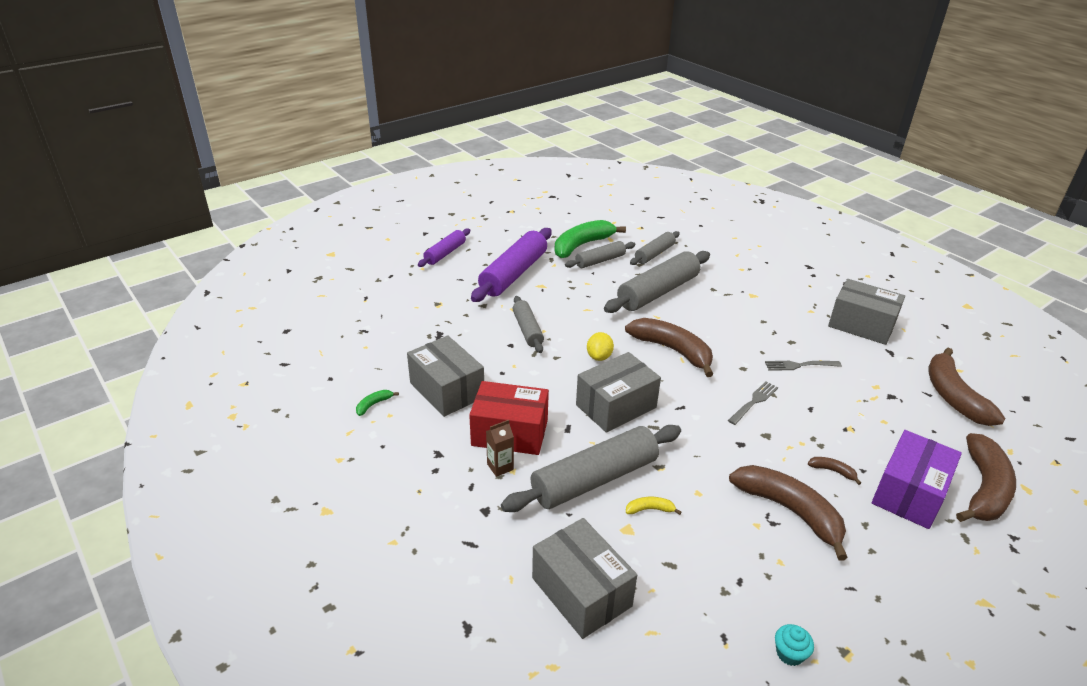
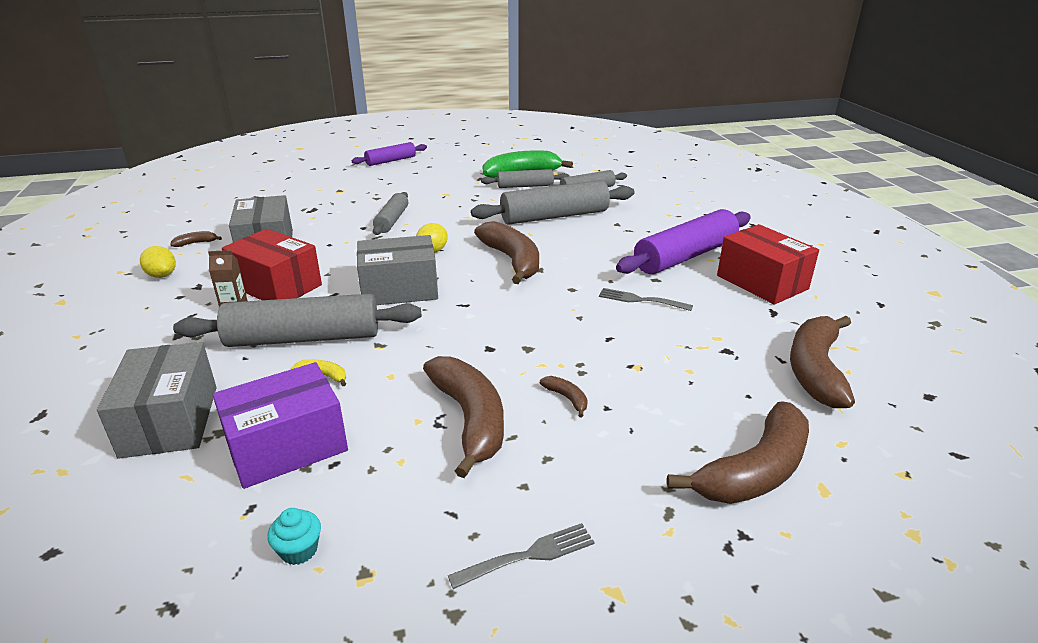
camera: 25 degrees right, 5 degrees down
(373, 404) = (196, 243): green banana -> brown banana
(388, 452) = (162, 275): none -> yellow lemon
(514, 274) = (432, 182): purple rolling pin -> purple rolling pin (685, 256)
(754, 402) = (548, 318): grey fork -> grey fork (527, 556)
(861, 325) = (762, 282): grey box -> red box
(909, 493) = (641, 445): purple box -> purple box (287, 446)

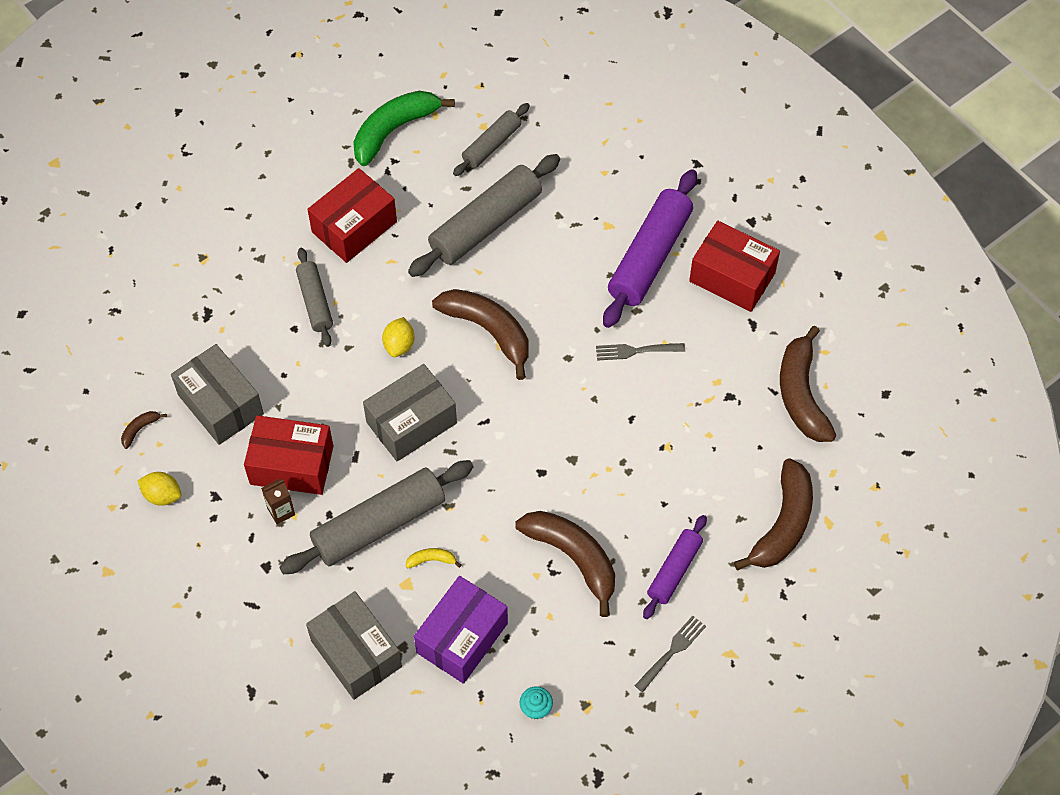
camera: 25 degrees left, 30 degrees up
(391, 161) = (207, 155): purple rolling pin -> purple rolling pin (674, 570)
(455, 199) = (354, 227): none -> red box
(525, 186) = (416, 163): grey rolling pin -> none
(567, 398) = (631, 506): brown banana -> none

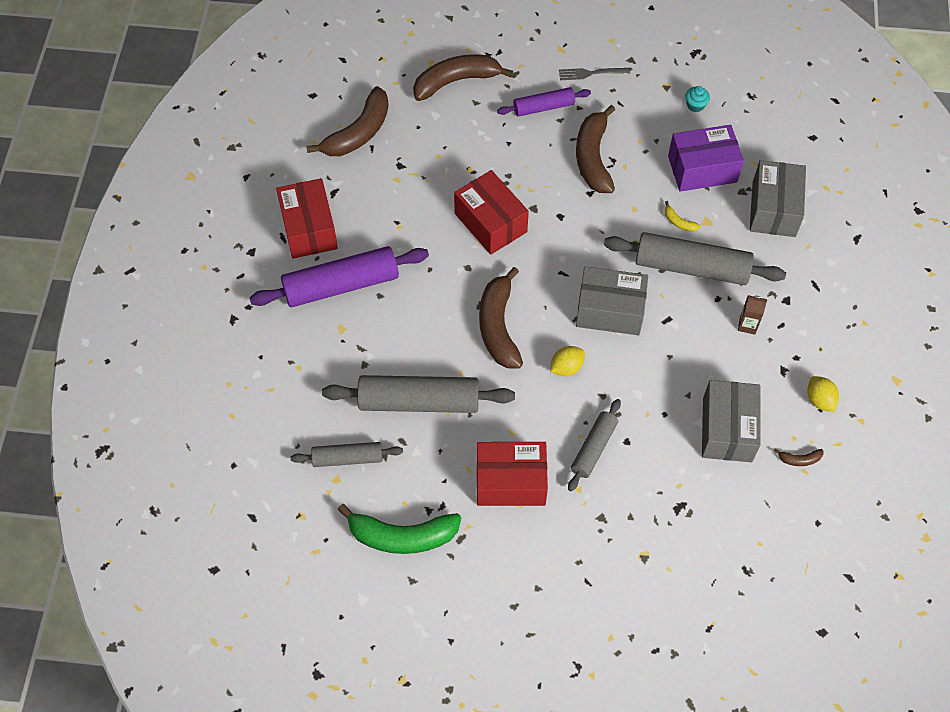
camera: 135 degrees left, 0 degrees up
(291, 465) = (714, 348): red box -> red box (490, 223)
(636, 350) = (421, 236): grey fork -> none

